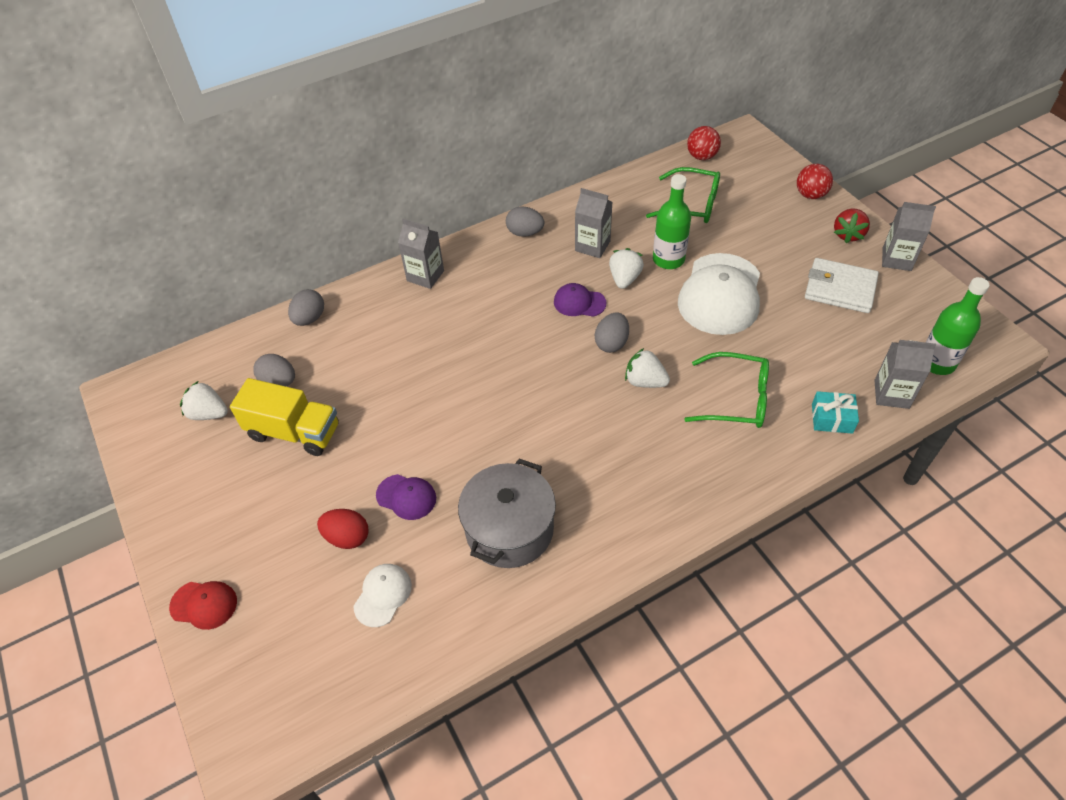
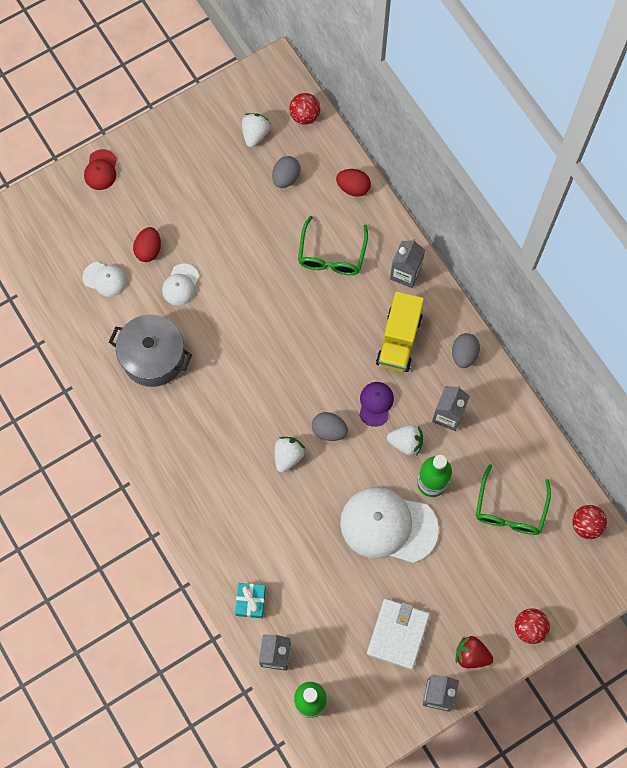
camera: 85 degrees right, 20 degrees up
(200, 363) = (304, 116): none -> red ball
(294, 432) = (238, 198): yellow truck -> yellow truck (399, 340)
(309, 318) = (353, 188): grey egg -> red egg
(406, 497) = (180, 285): purple cap -> white cap
(737, 399) = (270, 528): green glasses -> green glasses (331, 255)

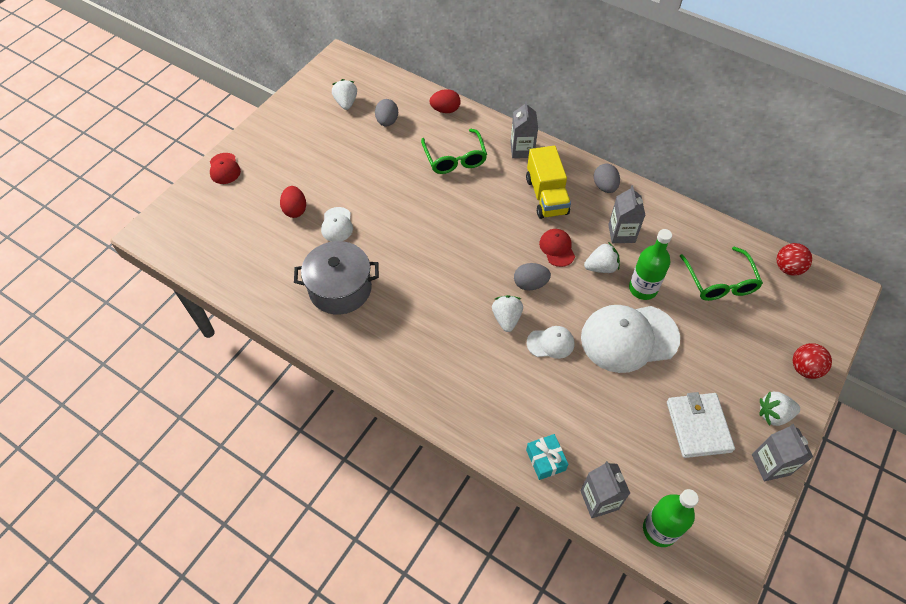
camera: 25 degrees left, 15 degrees down
(105, 279) = (265, 245): white cap -> white cap (550, 343)
(304, 116) = (380, 79): red ball -> none
(375, 404) = (557, 248): purple cap -> red cap
(471, 655) = (773, 414): red strawberry -> white strawberry

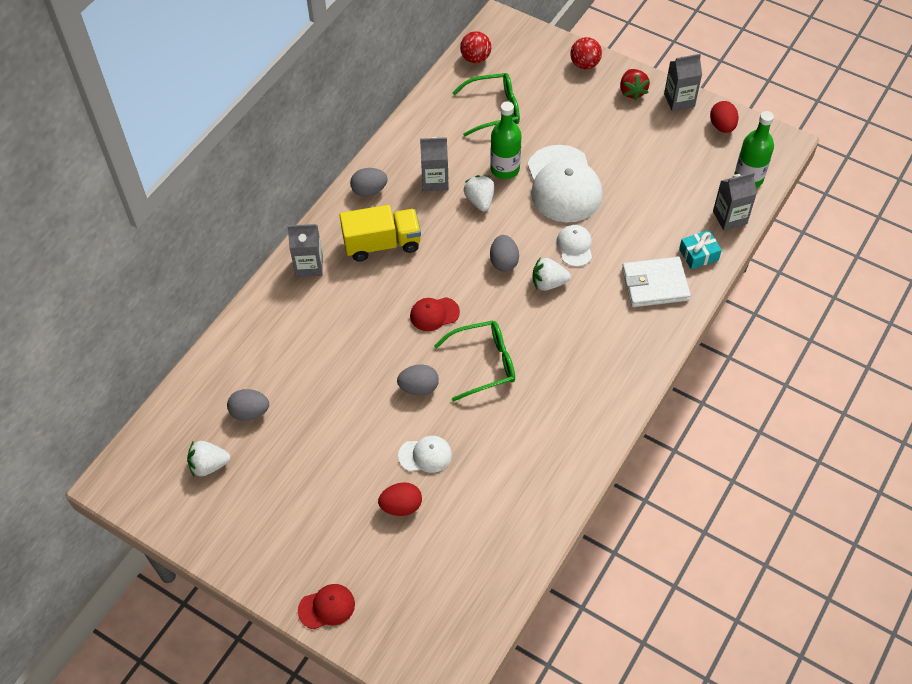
camera: 90 degrees left, 0 degrees up
(340, 288) = (519, 442): grey pot -> none
(400, 221) = (419, 388): none -> grey egg
(445, 110) = (234, 346): red egg -> red egg (722, 126)
(455, 159) = (321, 333): green glasses -> green glasses (484, 363)
(557, 248) = (456, 237): red cap -> red cap (434, 314)
(698, 426) = (650, 143): white wallet -> white wallet (655, 284)
(773, 414) = (632, 91): white strawberry -> red strawberry

